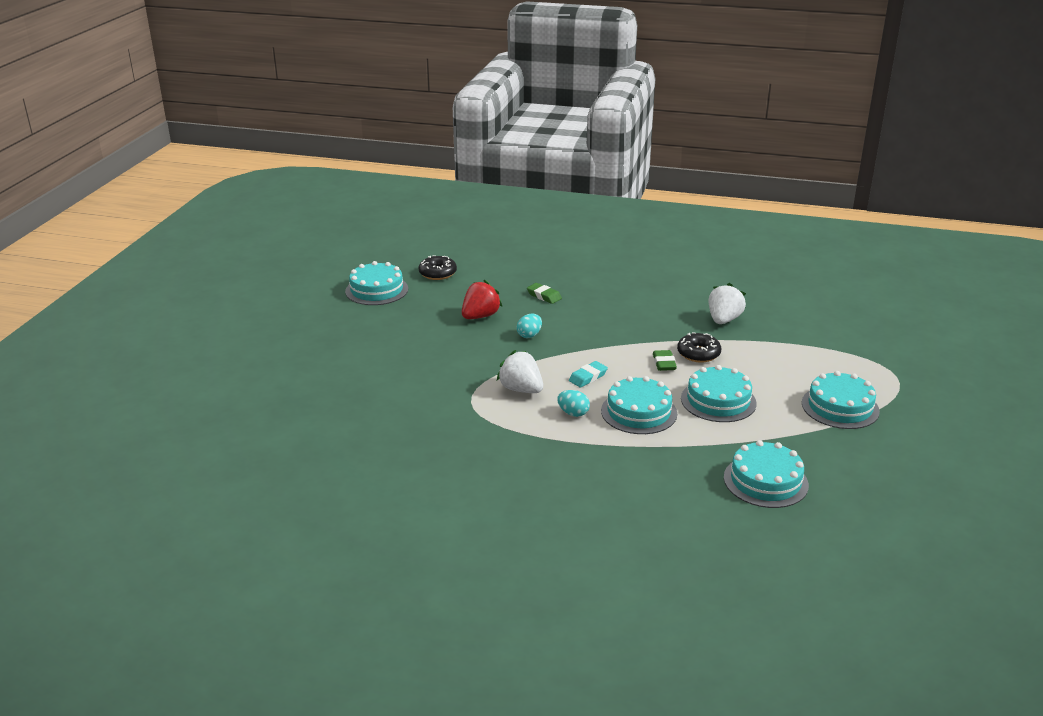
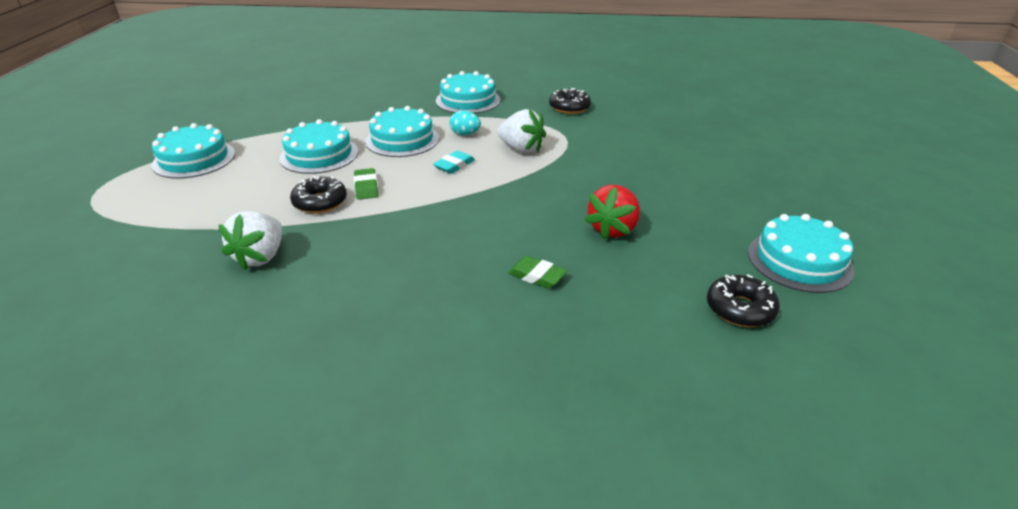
camera: 170 degrees right, 5 degrees up
(444, 442) = (569, 107): none -> black donut
(529, 335) = (535, 208): turquoise egg -> none
(765, 481) = (307, 104): turquoise cake -> turquoise cake (468, 100)

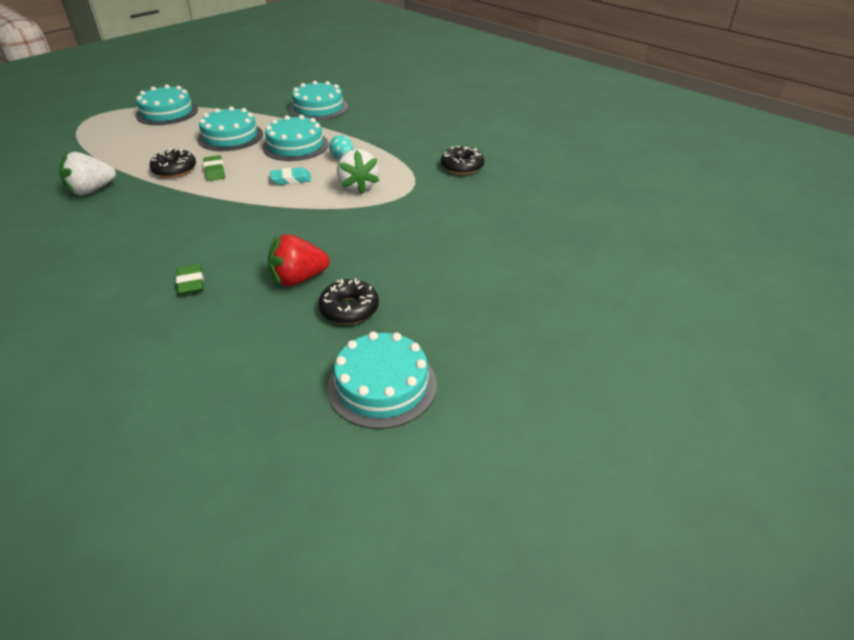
camera: 40 degrees right, 5 degrees up
(366, 187) = (215, 171): green eraser -> green eraser turned 45 degrees counterclockwise
(468, 100) = (395, 131): turquoise cake -> turquoise cake (318, 108)
(740, 309) = (261, 388): black donut -> black donut (349, 309)

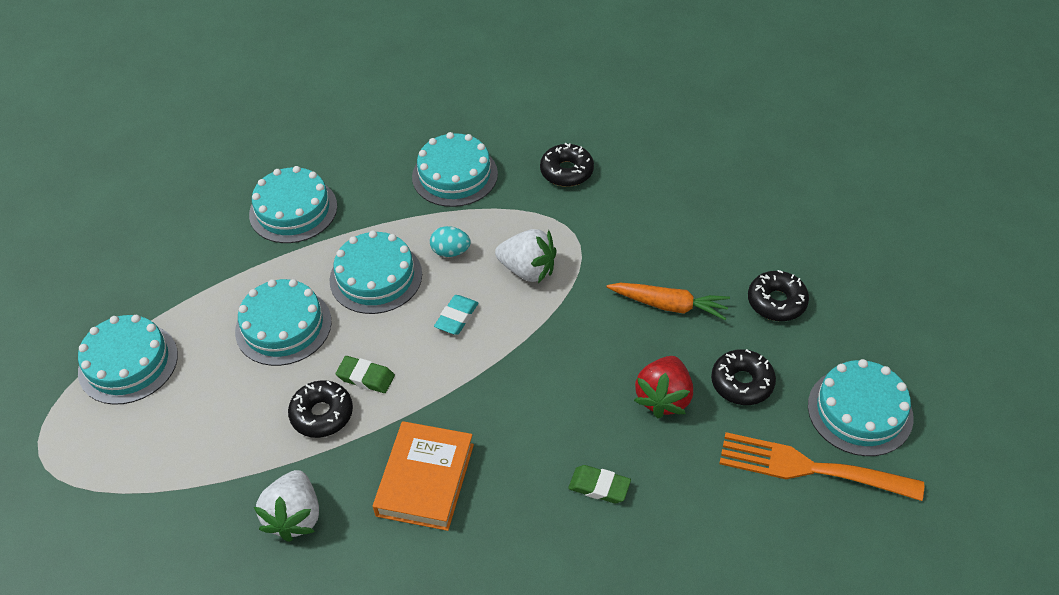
camera: 50 degrees left, 10 degrees up
(149, 218) = (425, 480): none -> orange book
(291, 379) = (809, 468): none -> orange fork
(390, 248) = (669, 305): none -> orange carrot
(406, 136) = (454, 175): none -> turquoise cake
(453, 294) = (776, 302): none -> black donut

